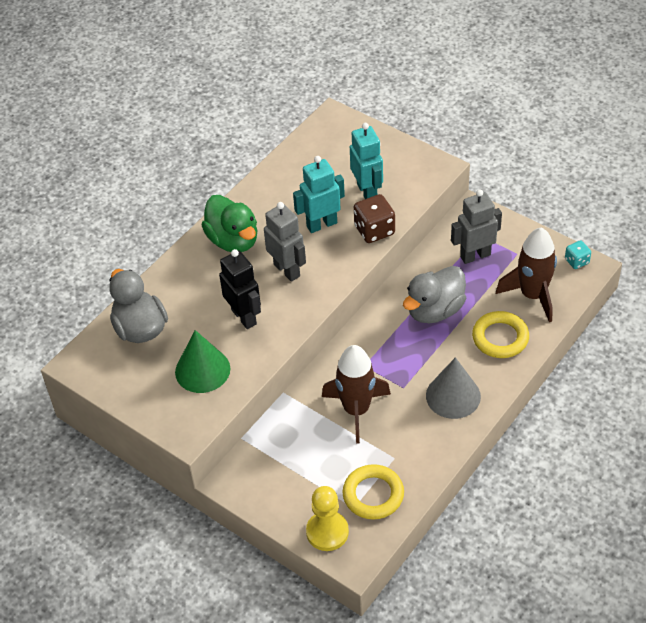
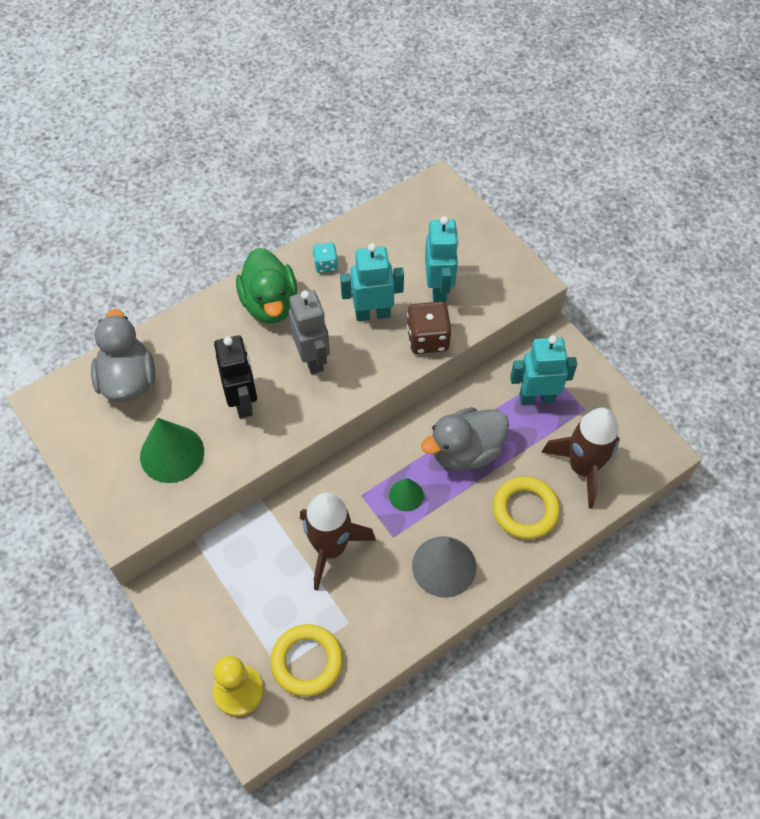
camera: 15 degrees right, 10 degrees up
(401, 355) = (406, 495): none -> green cone
(475, 255) = (536, 397): grey robot -> turquoise robot
(576, 261) = (649, 440): turquoise dice -> turquoise dice (325, 265)

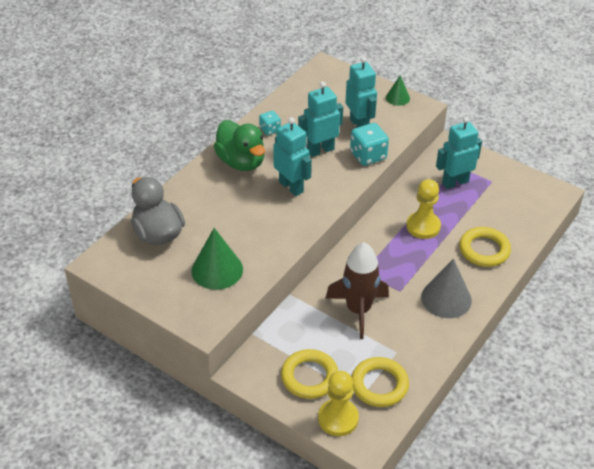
camera: 20 degrees left, 15 degrees down
(232, 622) = (309, 377): none -> yellow ring
(243, 402) = (254, 225): black robot -> none
(312, 358) = (291, 187): grey robot -> turquoise robot
(406, 495) = (395, 263): green cone -> green cone (397, 98)
(427, 339) = (368, 156): brown dice -> turquoise dice
(465, 451) = (423, 226): grey duck -> yellow pawn
(582, 468) = (509, 215): brown rocket -> none

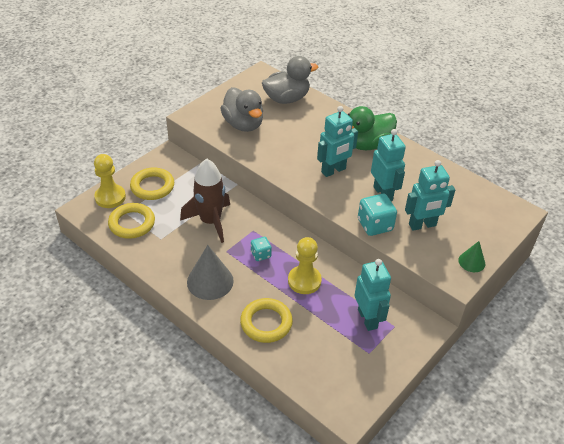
camera: 95 degrees right, 0 degrees up
(217, 270) = (243, 124): green cone -> grey duck
(270, 129) = (412, 164): turquoise dice -> turquoise dice (260, 254)

